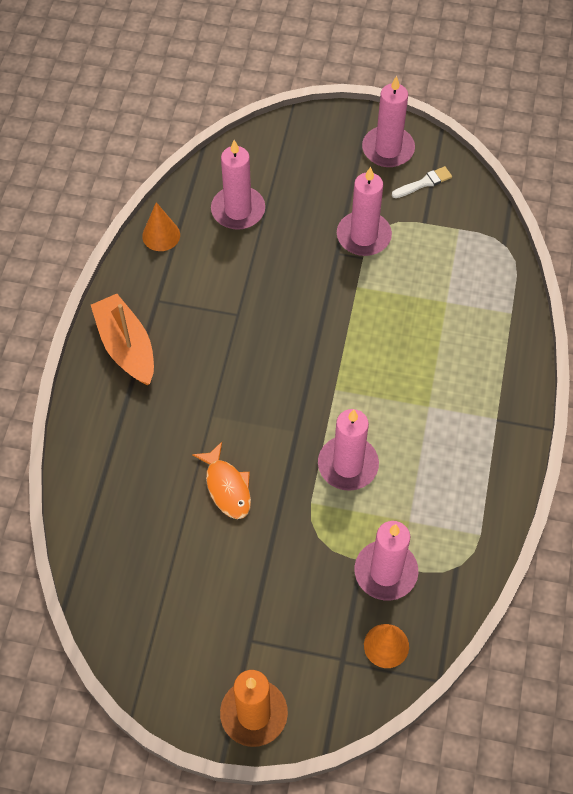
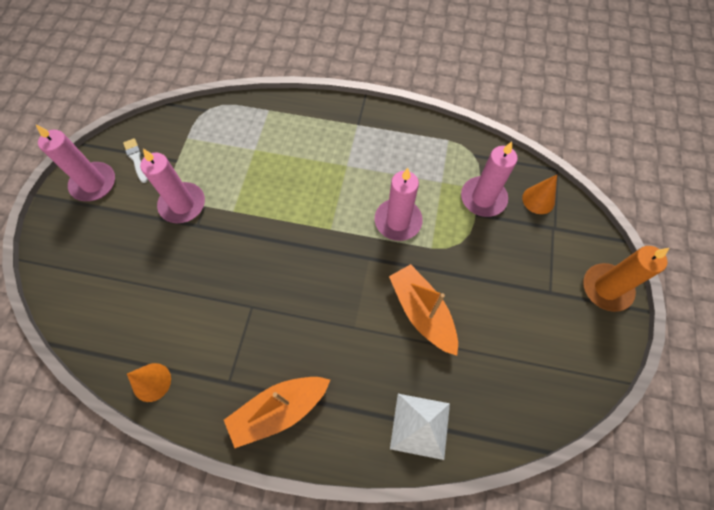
camera: 90 degrees left, 5 degrees up
(101, 479) = (420, 426): none -> white pyramid
(227, 487) = (422, 312): orange fish -> orange boat
(238, 210) = (135, 308): pink candle -> none

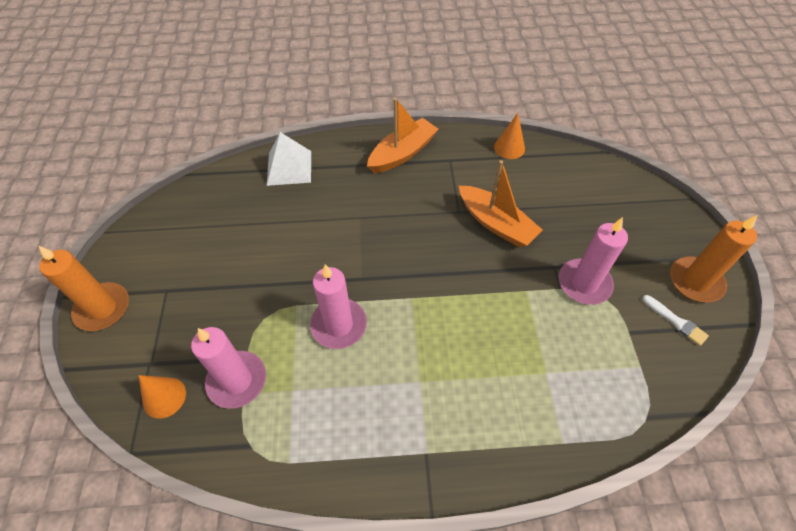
camera: 165 degrees right, 10 degrees down
(94, 183) = (695, 281): pink candle -> orange candle
(422, 312) = (298, 243): orange boat -> orange boat (496, 224)

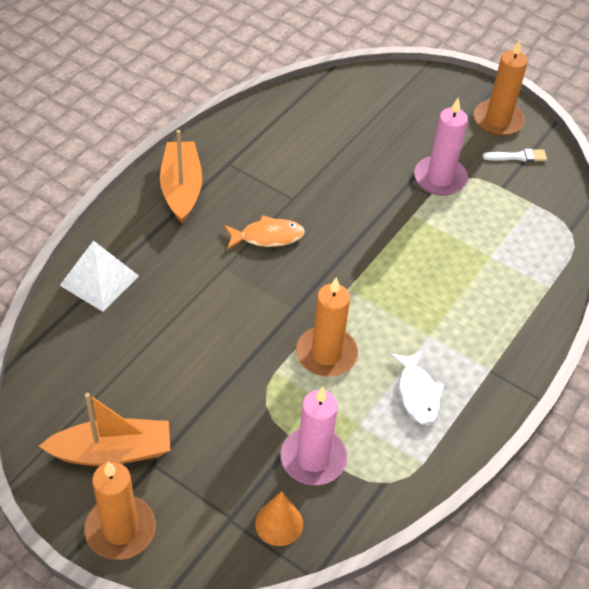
camera: 55 degrees left, 5 degrees down
(339, 325) = (326, 354): pink candle -> orange candle
(354, 412) = (417, 394): none -> white fish
(410, 221) = (267, 237): none -> orange fish
(496, 224) = (331, 185): orange boat -> orange boat (112, 452)
(509, 148) = (260, 117): orange cone -> none

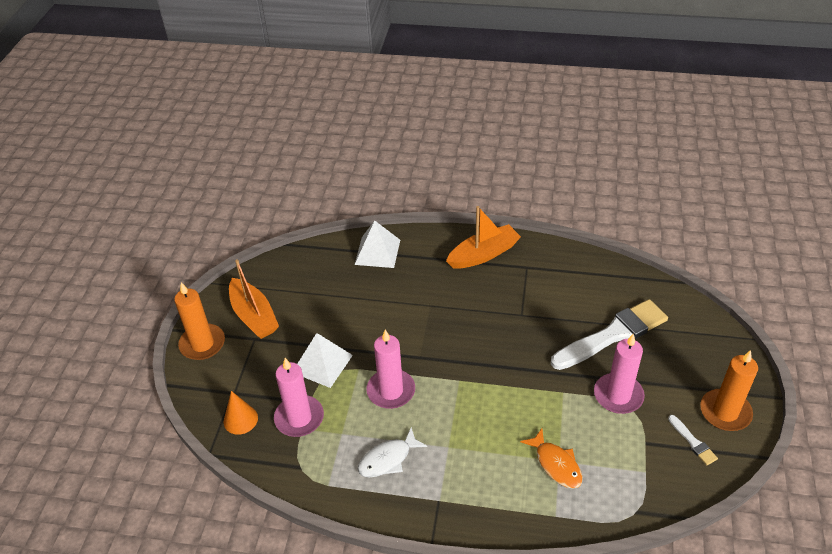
camera: 70 degrees right, 5 degrees down
(243, 405) = (322, 363): none -> white pyramid
(267, 237) = (474, 316): orange fish -> orange fish (556, 464)
(326, 354) = (391, 391): orange candle -> pink candle
(365, 145) = (612, 335): none -> white brush

